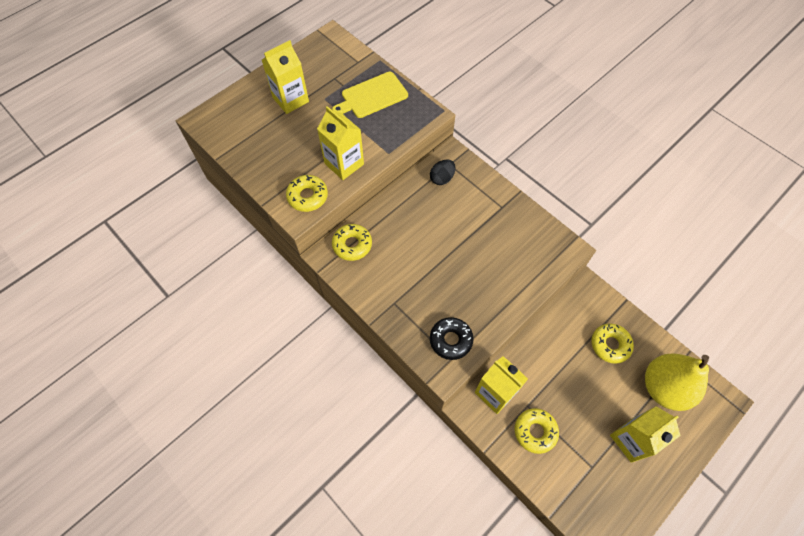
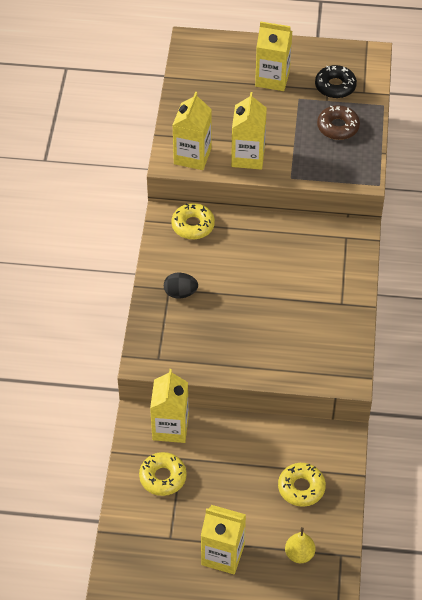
camera: 50 degrees right, 10 degrees down
(307, 196) = (192, 156): yellow donut -> yellow carton
(372, 96) = (338, 127): yellow cutting board -> brown donut
(442, 178) = (324, 242): black egg -> black egg (180, 293)
(450, 340) = (174, 348): black donut -> black donut (335, 86)
(664, 387) = (299, 554): yellow pear -> yellow pear, size x0.48

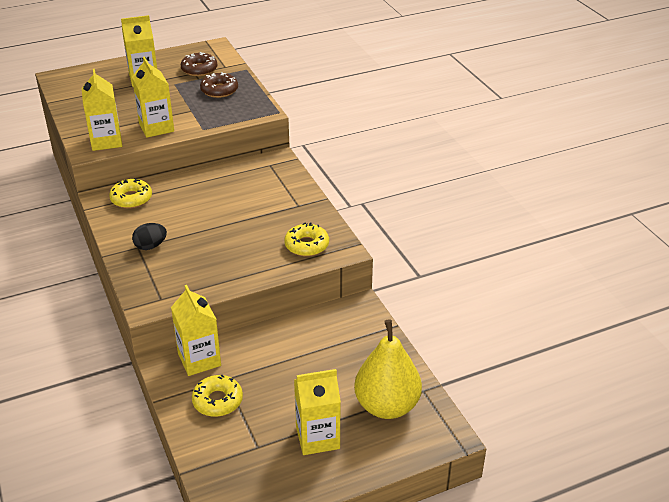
camera: 30 degrees left, 15 degrees down
(299, 554) = (387, 406): yellow pear -> yellow pear, size x2.10
(301, 488) = (351, 356): yellow donut -> yellow donut (307, 245)
(335, 86) = (199, 69): black donut -> brown donut

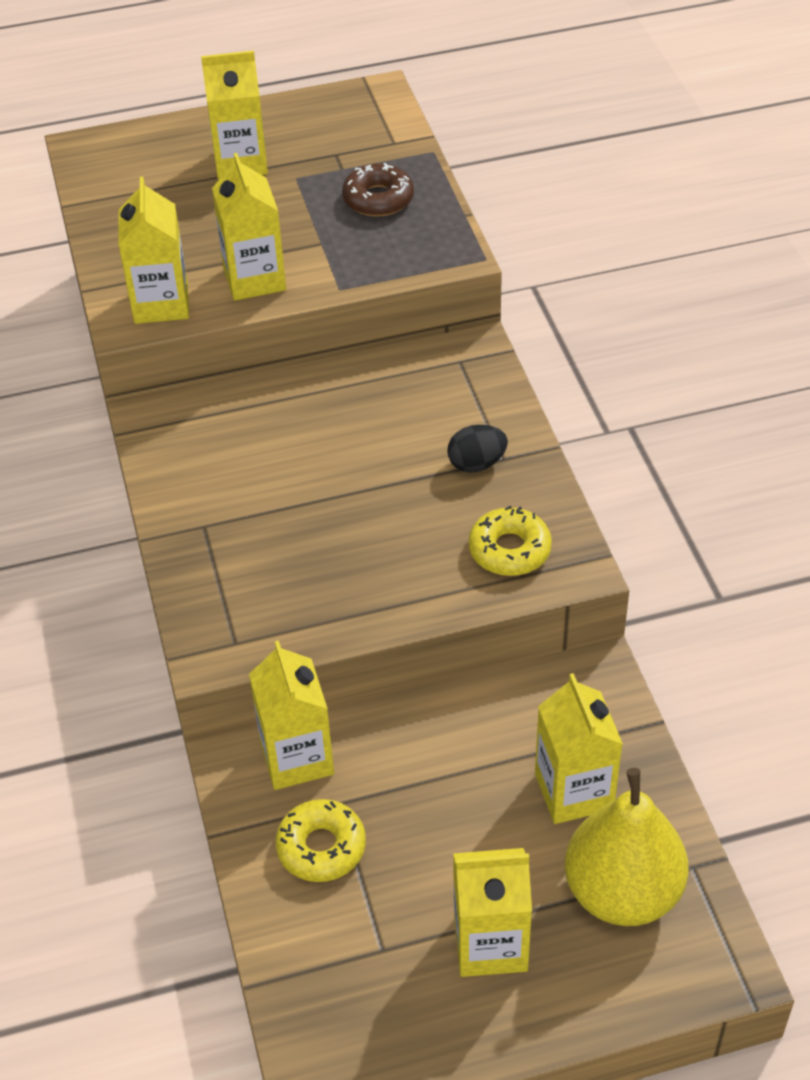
camera: 10 degrees right, 10 degrees up
(131, 199) = (200, 418): yellow donut -> none
(150, 246) = (226, 526): black egg -> black egg (476, 464)
(199, 69) = (345, 147): brown donut -> none
(354, 361) = (574, 791): none -> yellow carton

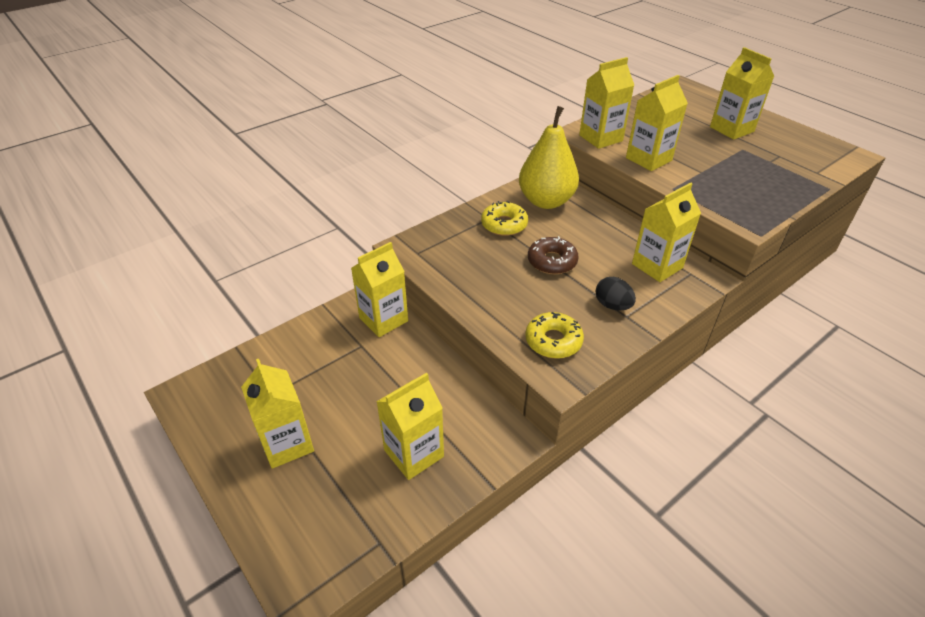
camera: 65 degrees right, 5 degrees down
(321, 847) = (329, 348): yellow donut -> yellow donut (504, 224)
(378, 199) = (761, 180): brown donut -> brown donut (552, 261)
(427, 386) = (657, 266): none -> yellow carton
(622, 892) = (345, 504): yellow pear -> yellow pear (546, 201)

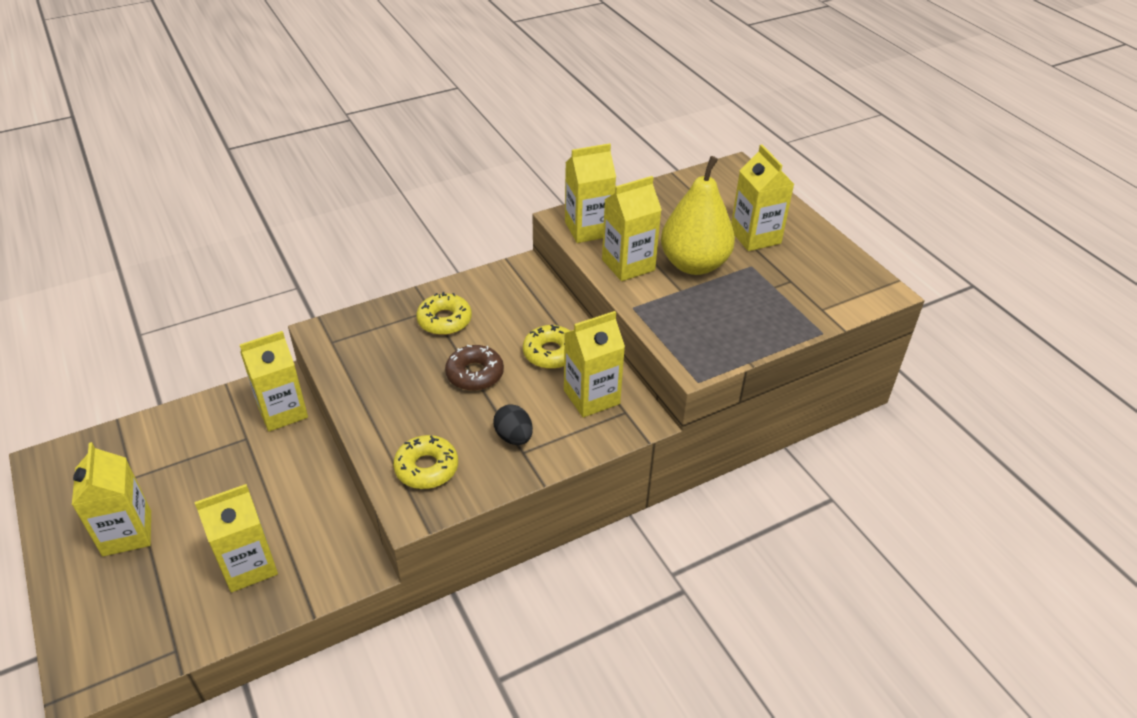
camera: 10 degrees right, 0 degrees up
(546, 201) = (508, 297): yellow pear -> yellow pear (694, 264)
(604, 238) = (551, 353): none -> yellow donut

